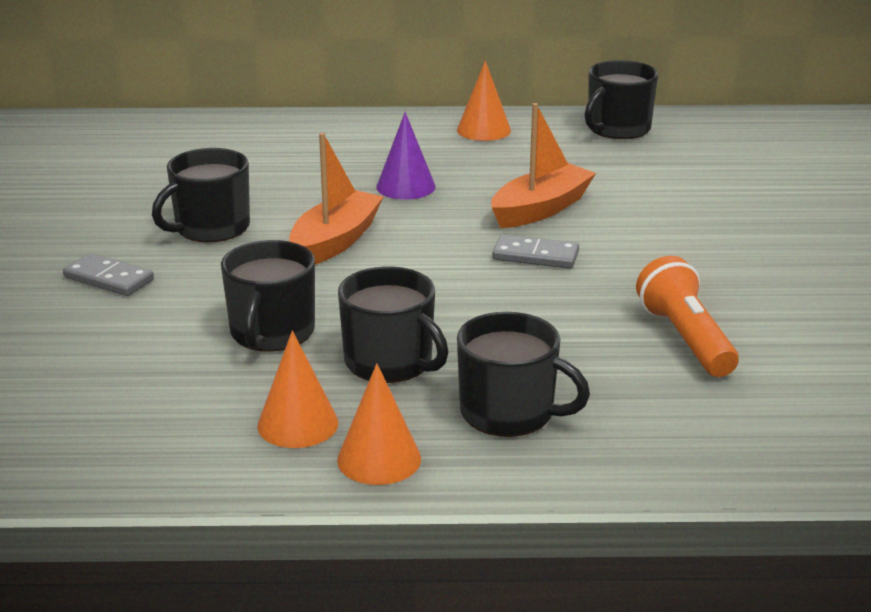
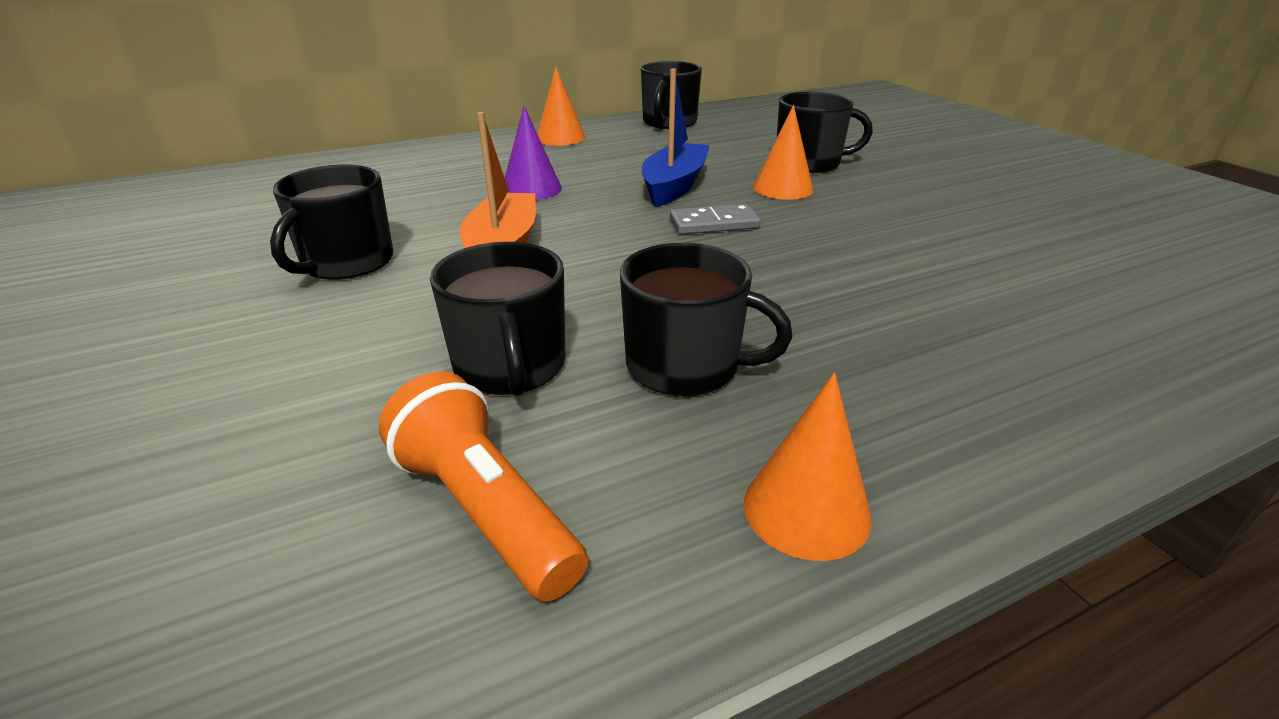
camera: 25 degrees left, 5 degrees up
(108, 279) = (238, 348): grey domino -> none
(298, 424) = (650, 489): orange cone -> orange cone (783, 188)
(509, 413) = (879, 391): black mug -> black mug (809, 163)
(540, 209) = (674, 186): orange boat -> blue boat
(685, 339) = (933, 267): orange flashlight -> orange flashlight (485, 510)

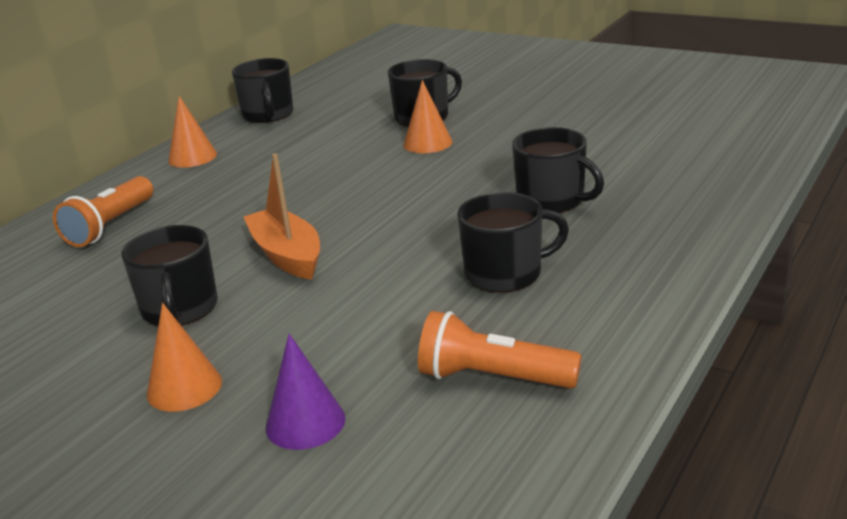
camera: 30 degrees left, 5 degrees down
(418, 171) = (110, 226): none -> orange flashlight
(510, 366) = (405, 316): black mug -> black mug (552, 200)
(531, 189) = (237, 206): purple cone -> purple cone (305, 422)
(674, 186) = (347, 167): blue boat -> none
(714, 223) = (413, 185): grey domino -> none
(806, 510) = (638, 308): orange cone -> orange cone (184, 387)

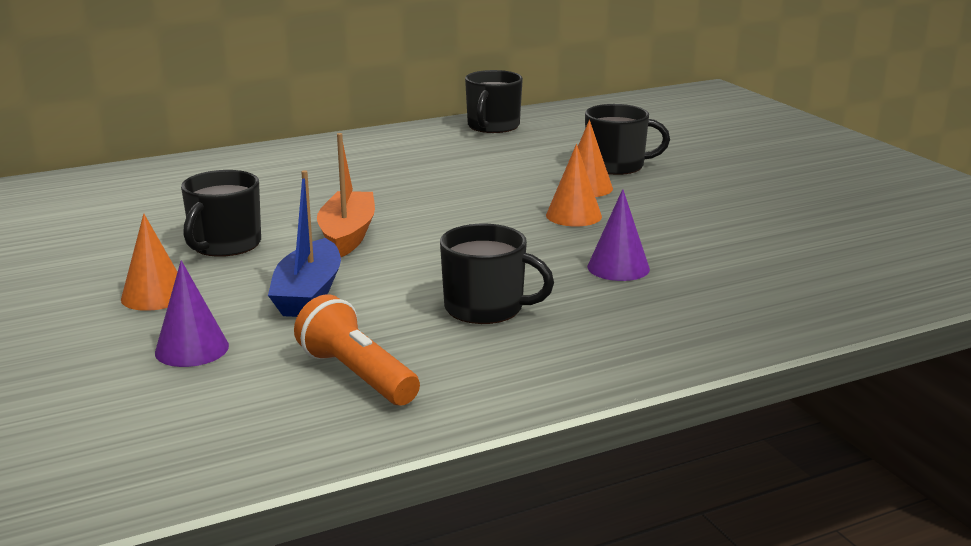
camera: 30 degrees right, 5 degrees down
(110, 226) = (263, 173): orange flashlight -> none
(192, 157) = (388, 142): orange cone -> orange cone (573, 215)
(335, 323) = (308, 294): none -> blue boat
(552, 200) = (618, 267): black mug -> purple cone

